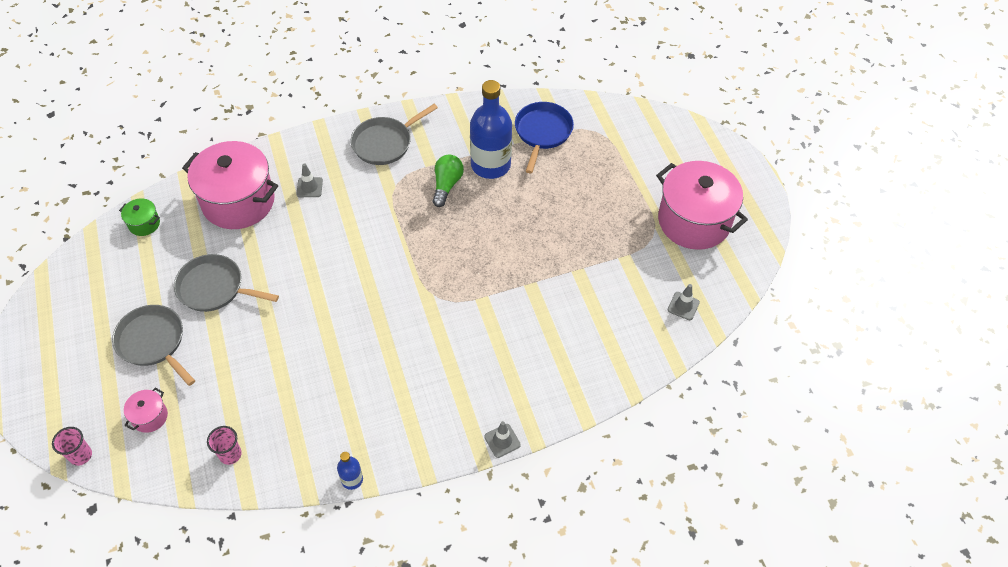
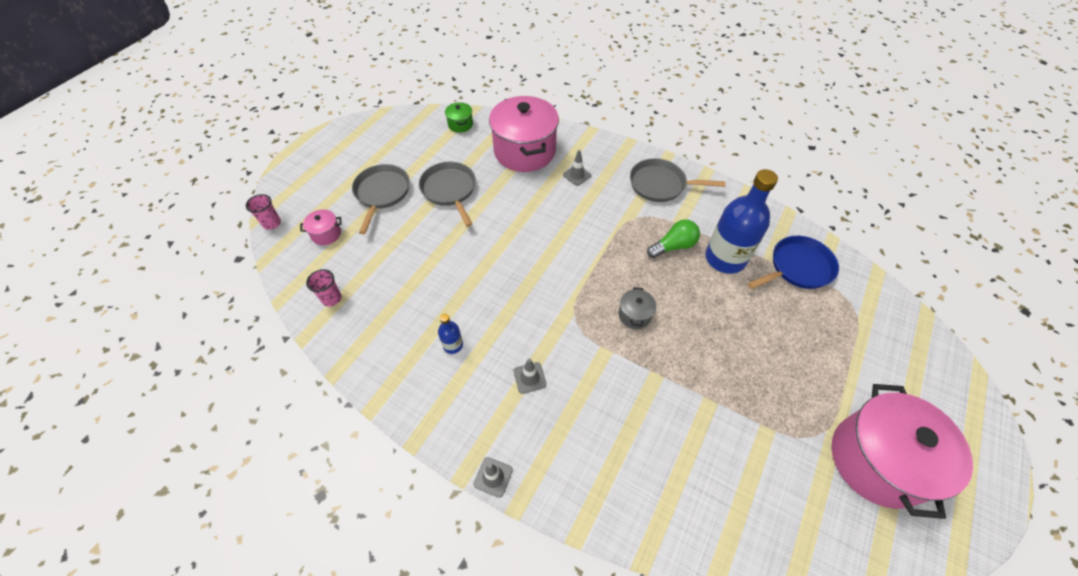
camera: 50 degrees right, 0 degrees up
(352, 479) = (369, 391): blue bottle -> blue bottle (453, 345)
(474, 258) = (634, 315): none -> grey pot
(683, 306) = (781, 529): grey traffic cone -> grey traffic cone (529, 378)

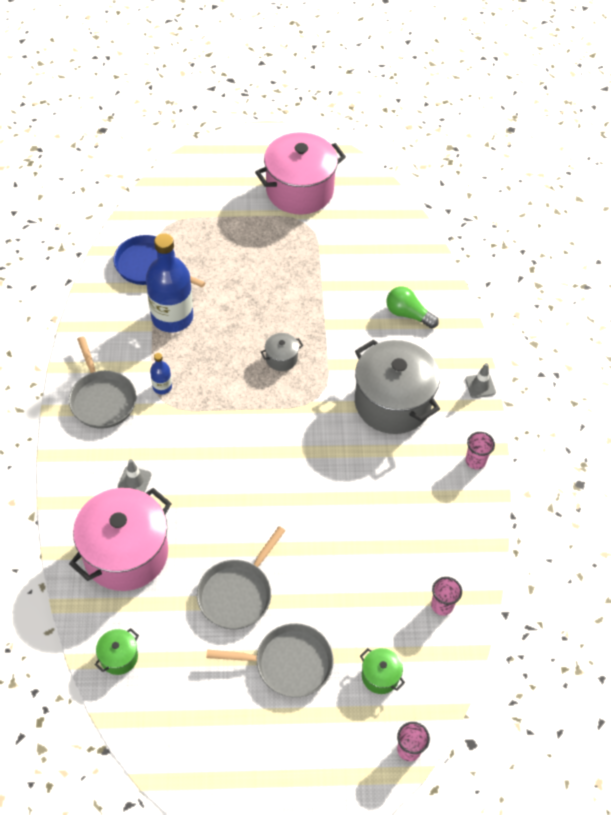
camera: 125 degrees left, 0 degrees up
(326, 234) = (380, 676): pink pot -> green pot
(382, 193) = (288, 663): grey pan -> grey pan turned 150 degrees counterclockwise
(420, 409) = (475, 461): none -> pink cup
(453, 345) = (407, 473): blue bottle -> blue bottle (162, 387)
(529, 378) = (392, 403): grey traffic cone -> grey pot
(673, 246) = (183, 359): green light bulb -> green light bulb (408, 314)

